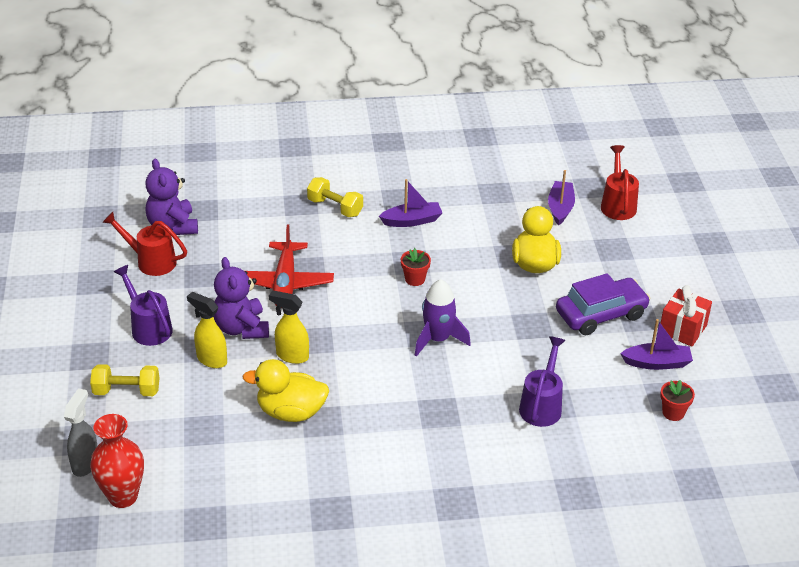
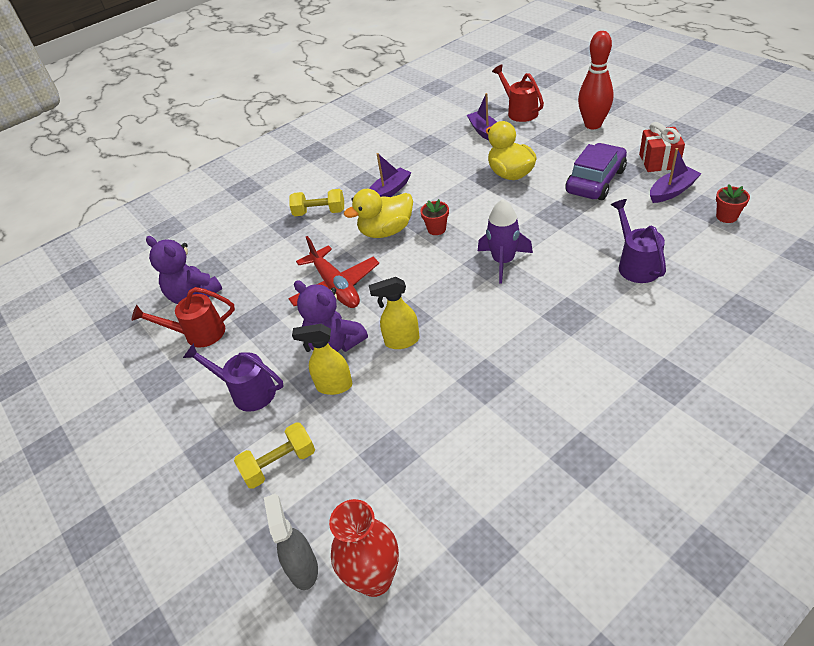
camera: 25 degrees left, 5 degrees up
(291, 412) = (451, 389): yellow duck -> yellow duck (386, 231)
(669, 258) = (593, 125): none -> red bowling pin

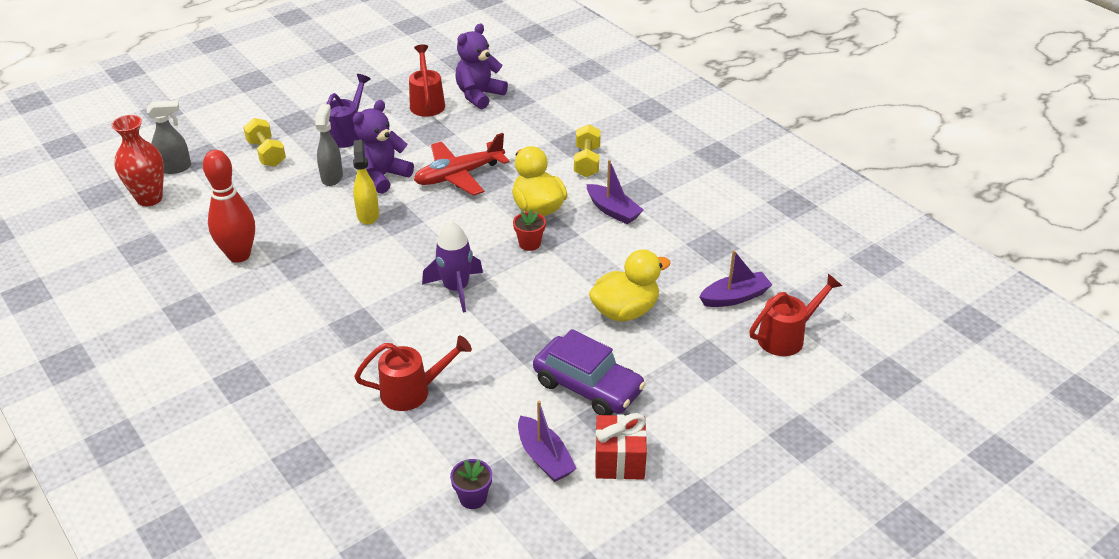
camera: 85 degrees right, 5 degrees down
(333, 386) = (332, 177): yellow spray bottle -> grey spray bottle
(593, 125) = (734, 409): red bowling pin -> red bowling pin (239, 255)
(636, 264) = (413, 391): purple watering can -> red watering can
(726, 216) = (473, 498): red flower pot -> purple flower pot

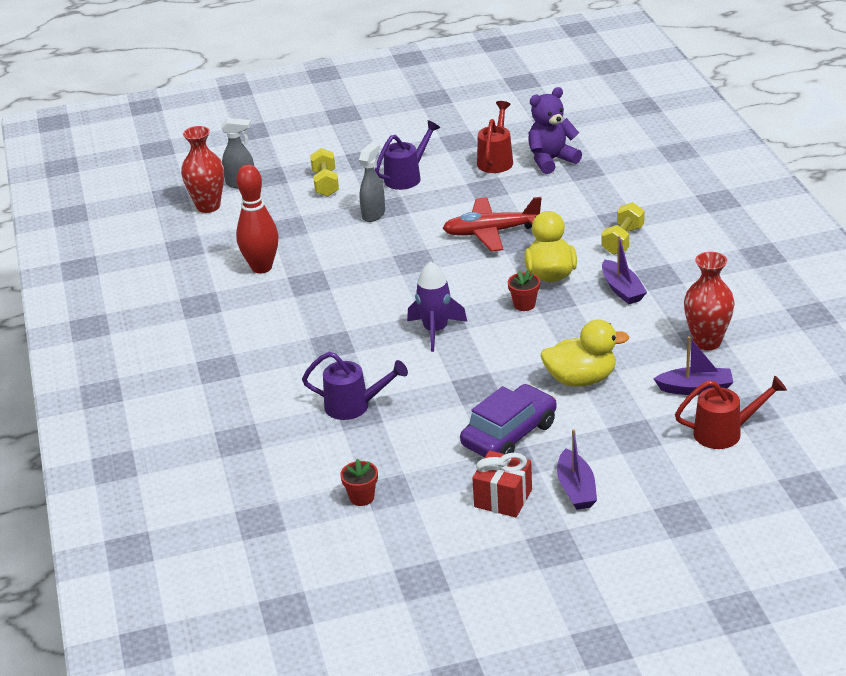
camera: 25 degrees right, 5 degrees down
(368, 215) = (389, 253): yellow spray bottle -> none
(382, 176) = (419, 221): purple teddy bear -> none
(413, 391) = (354, 406): red watering can -> purple watering can
(473, 498) = (361, 497): purple flower pot -> red flower pot
(544, 457) = (439, 481): purple boat -> purple boat (576, 489)
(588, 386) = (509, 434): purple car -> purple car turned 105 degrees counterclockwise
(718, 248) = (707, 342): none -> red vase

